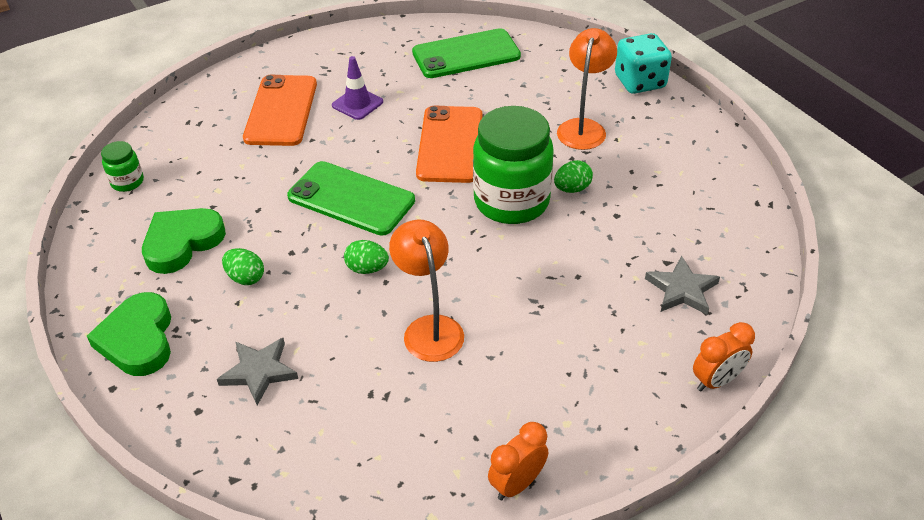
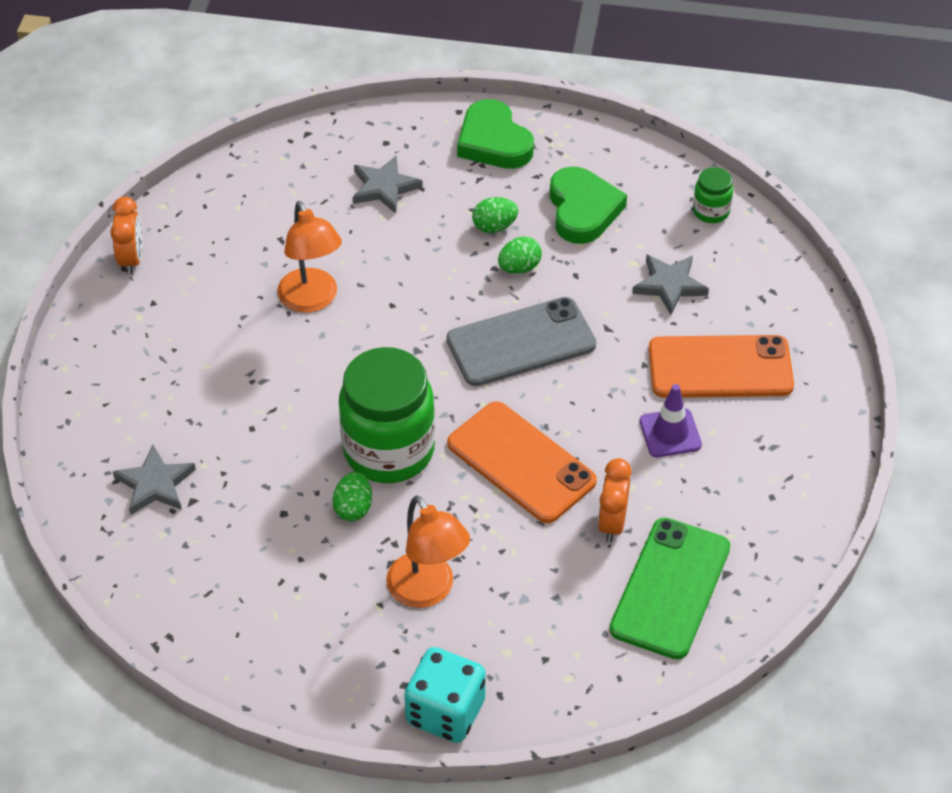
camera: 130 degrees right, 5 degrees up
(138, 339) = (493, 141): green heart -> green heart turned 150 degrees counterclockwise
(225, 164) = (669, 285): none -> grey star
(281, 111) = (720, 367): orange phone -> orange phone turned 45 degrees counterclockwise
(351, 199) = (521, 342): green phone -> grey phone
(367, 269) = (419, 302): green egg -> green egg (519, 268)
(429, 328) = (312, 300): orange lamp -> orange lamp turned 45 degrees clockwise
(716, 381) = (59, 428): orange clock -> orange clock (612, 523)

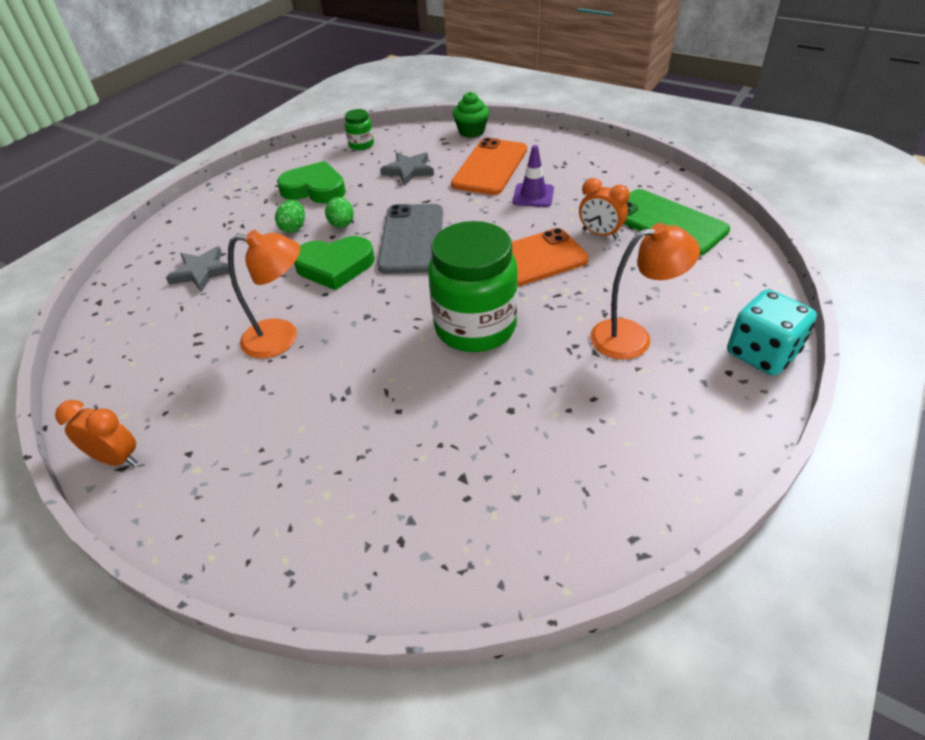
camera: 65 degrees left, 5 degrees down
(155, 484) = (425, 505): grey star -> none
(353, 508) = (526, 362): green egg -> none
(493, 141) = (214, 212): green heart -> green heart (335, 266)
(809, 317) = (471, 131): none -> green cupcake

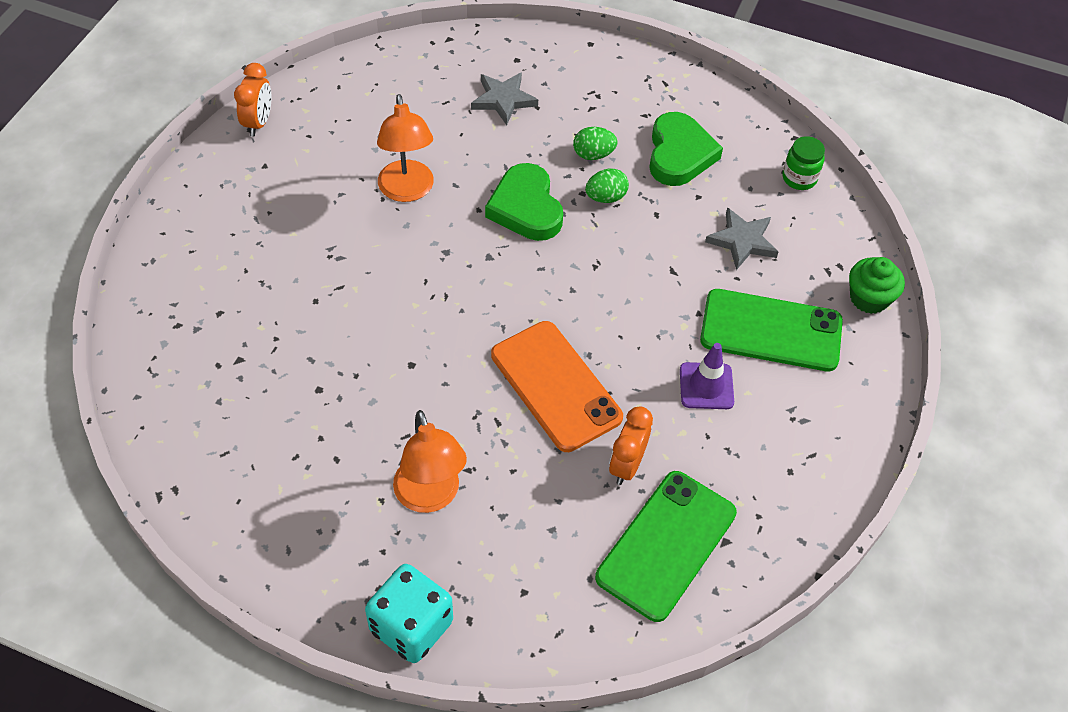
camera: 75 degrees right, 10 degrees up
(411, 239) = (587, 268): grey phone -> none
(475, 327) = (435, 348): green jar -> none
(490, 167) = (771, 330): orange phone -> green phone

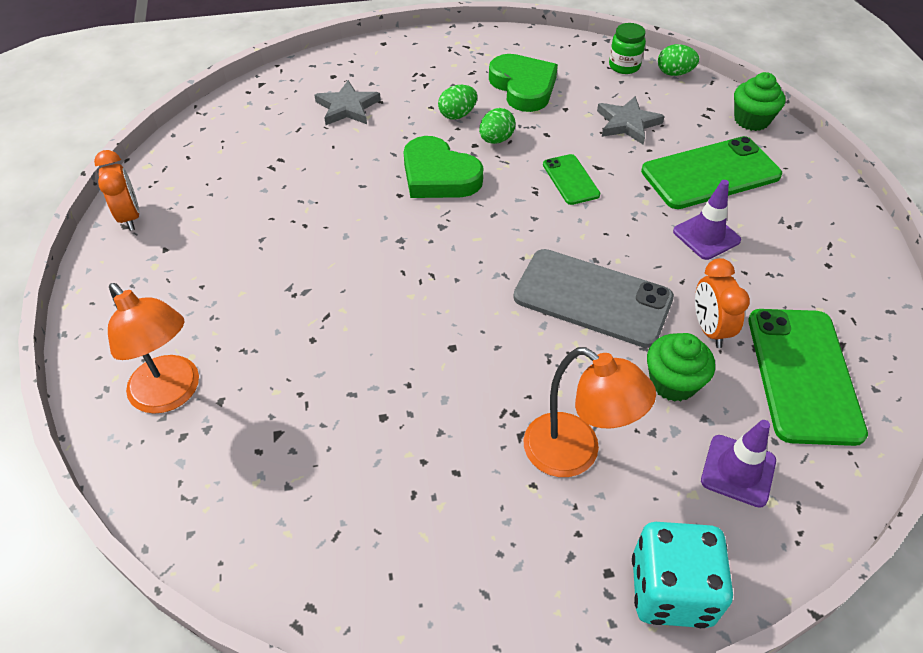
camera: 30 degrees left, 5 degrees down
(407, 191) = (323, 209): orange lamp -> orange lamp (172, 394)
(539, 581) = (738, 471): none -> purple traffic cone
(554, 489) = (673, 382): none -> green cupcake
(556, 386) = (592, 298): orange phone -> grey phone
(636, 270) = (570, 180): none -> green phone
(842, 210) = (674, 73): none -> green egg

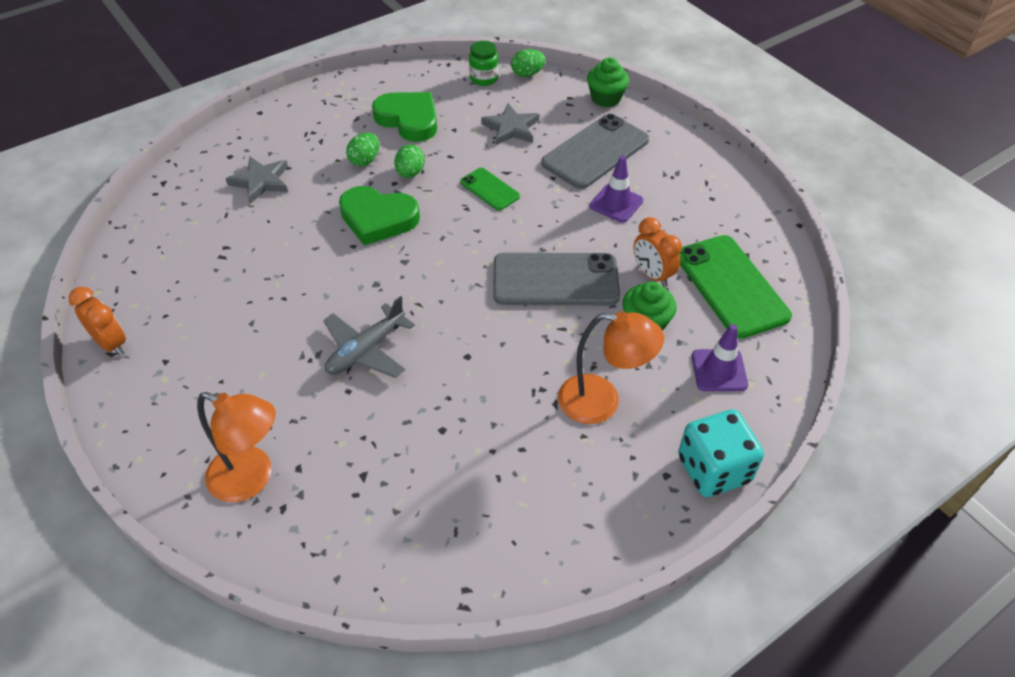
camera: 25 degrees left, 0 degrees up
(353, 304) = (366, 350): none -> grey plane
(710, 173) = (595, 152): green phone -> grey phone

